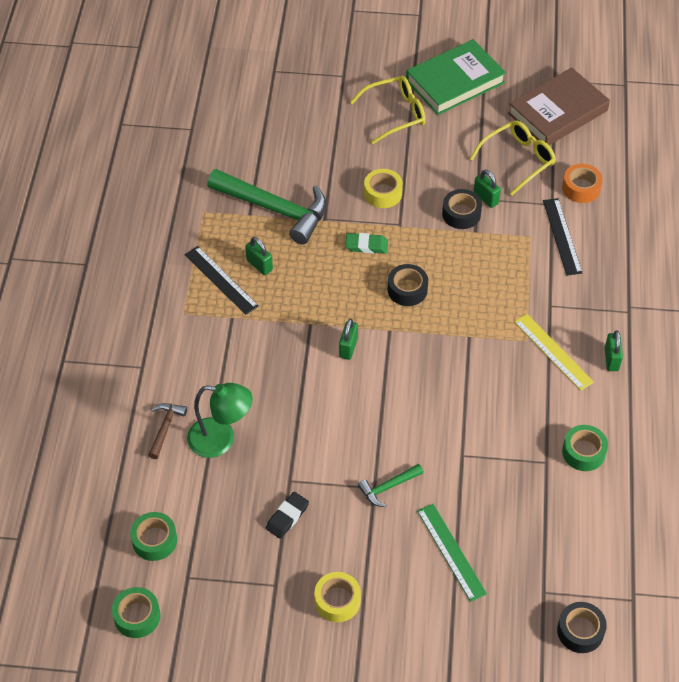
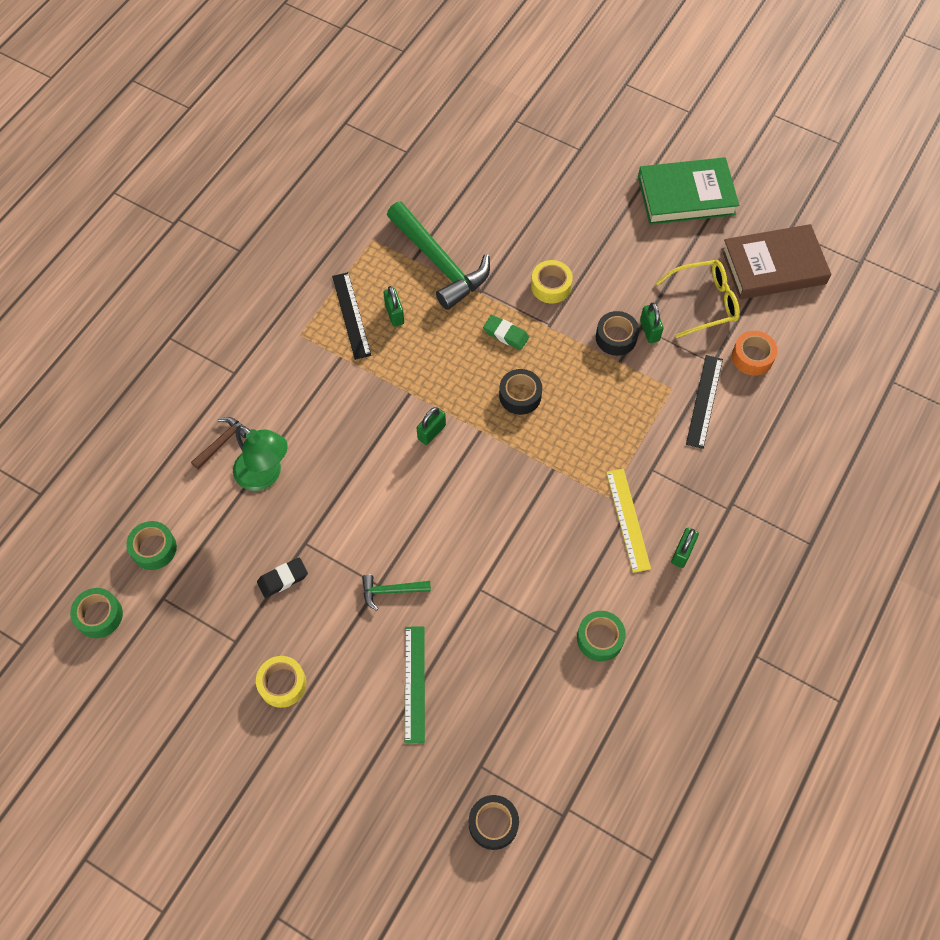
camera: 25 degrees right, 10 degrees up
(395, 114) = (608, 208): yellow glasses -> none

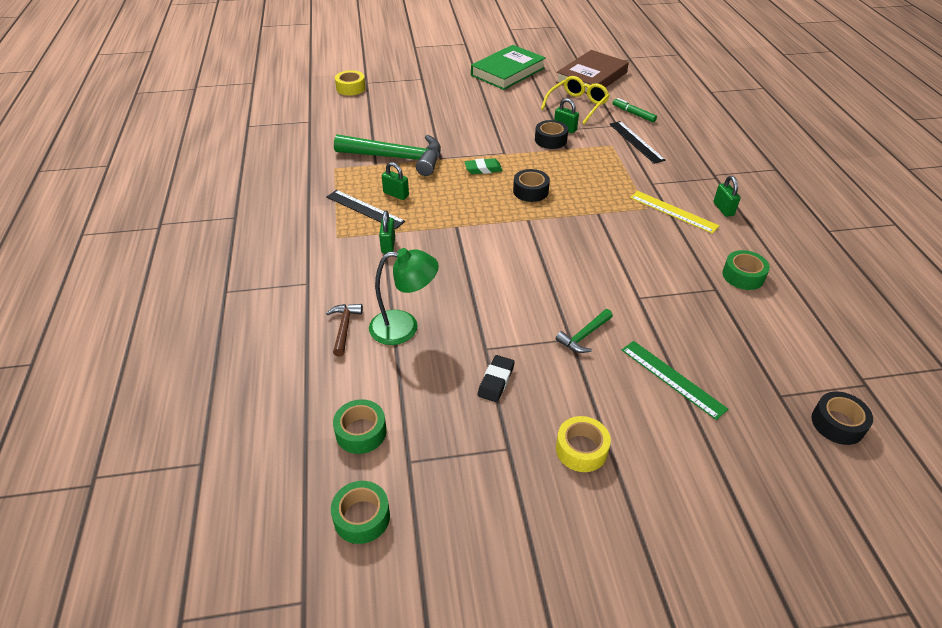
camera: 40 degrees left, 20 degrees down
(431, 432) = (498, 237): green padlock -> green padlock (388, 245)
(551, 286) = (482, 137): yellow tape -> yellow tape (351, 88)
(752, 357) = (633, 114): orange tape -> green marker

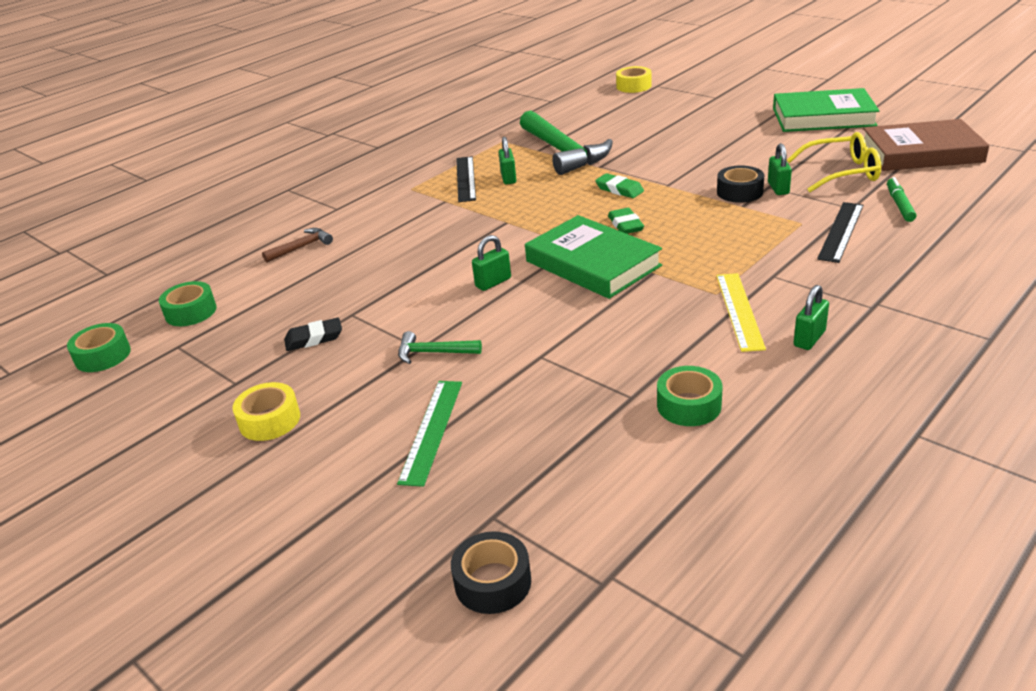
camera: 55 degrees right, 10 degrees down
(388, 245) = (431, 210): green padlock -> green padlock (493, 282)
(404, 327) = (333, 268): green lamp -> none
(530, 191) = (625, 225): black tape -> green eraser
(559, 225) = (593, 263): none -> green book

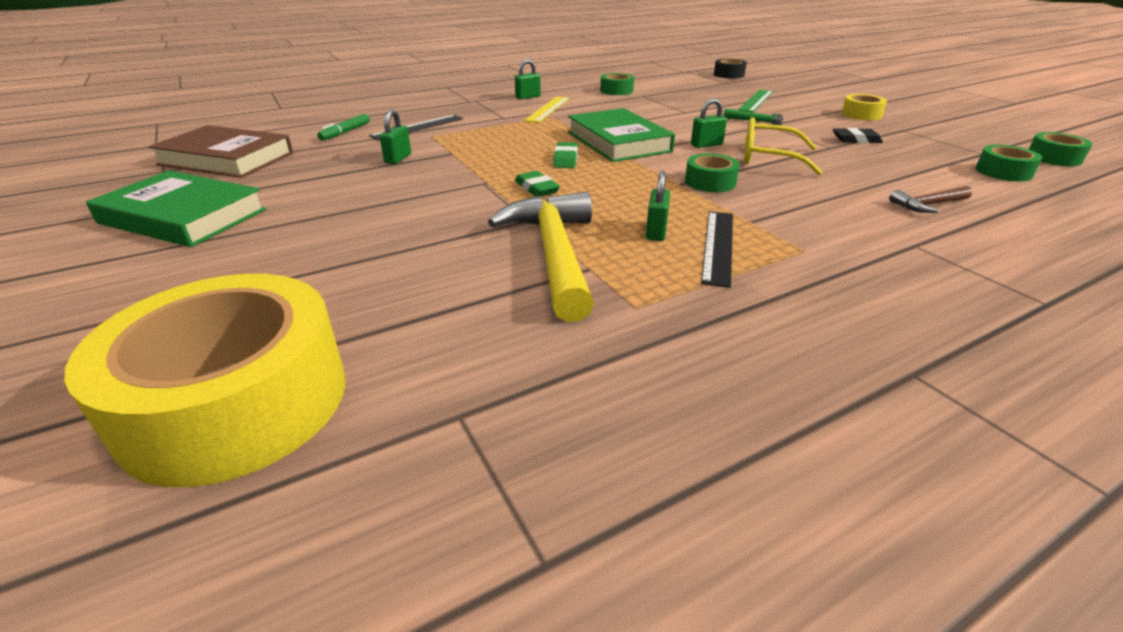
camera: 165 degrees left, 0 degrees up
(480, 229) = (710, 182): none -> green tape
(563, 152) = (554, 254): green hammer -> yellow hammer
(633, 86) = (236, 401): yellow tape -> yellow tape, size x2.28
(739, 192) = (433, 162): black tape -> none
(842, 172) = (323, 158): yellow glasses -> yellow glasses (768, 158)

